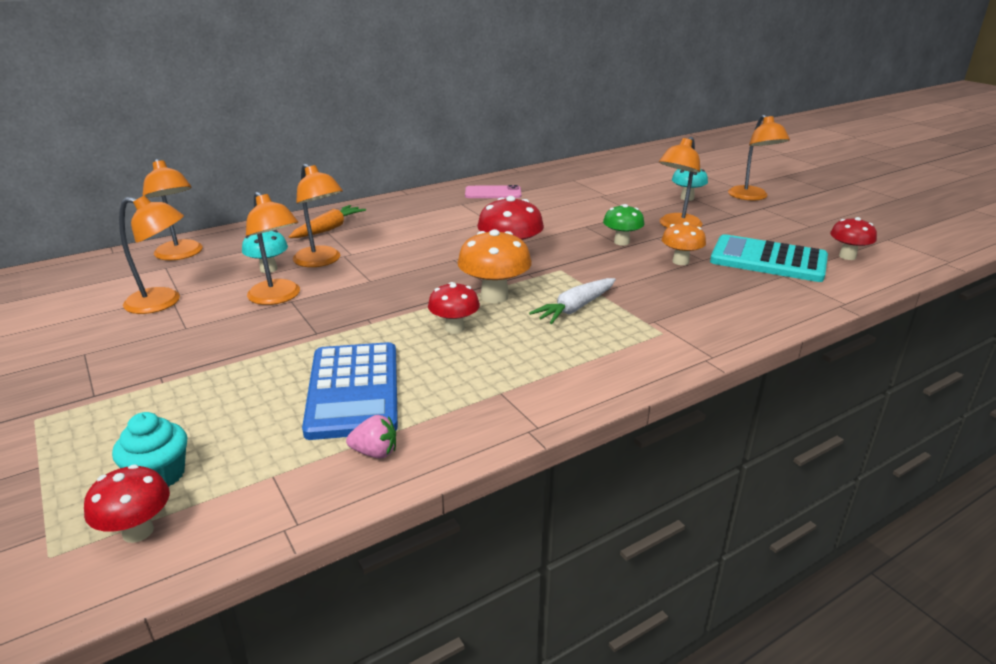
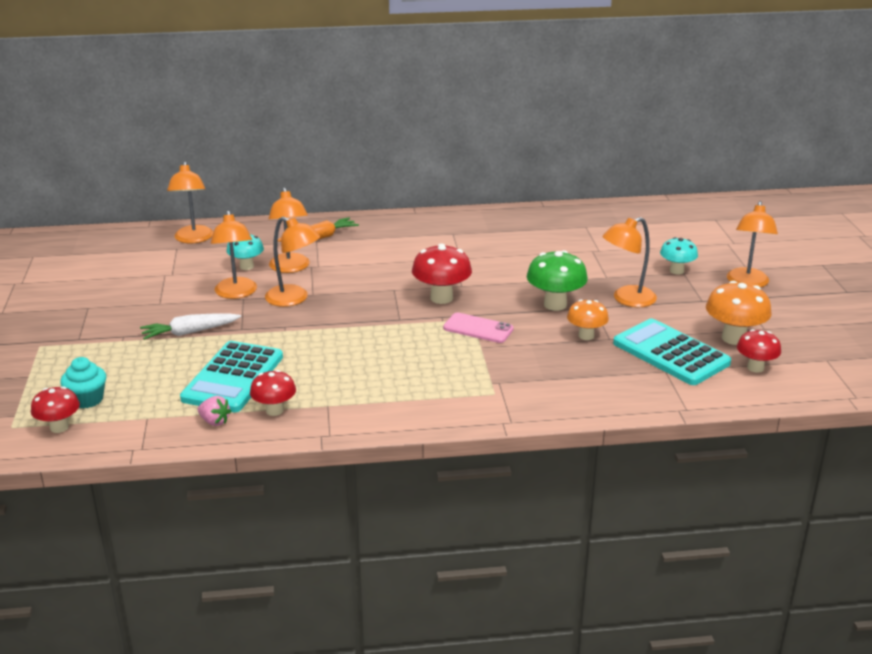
camera: 25 degrees right, 0 degrees up
(163, 302) = (157, 279): orange lamp -> orange lamp (294, 299)
(353, 390) = (233, 378): blue calculator -> turquoise calculator
(454, 328) = (339, 350): red mushroom -> red mushroom (274, 410)
(493, 193) = (492, 227): pink phone -> pink phone (478, 328)
(494, 296) = (394, 330): orange mushroom -> orange mushroom (733, 338)
(576, 308) = (448, 356): white carrot -> white carrot (190, 332)
(621, 242) = (555, 305): green mushroom -> green mushroom, size x1.53

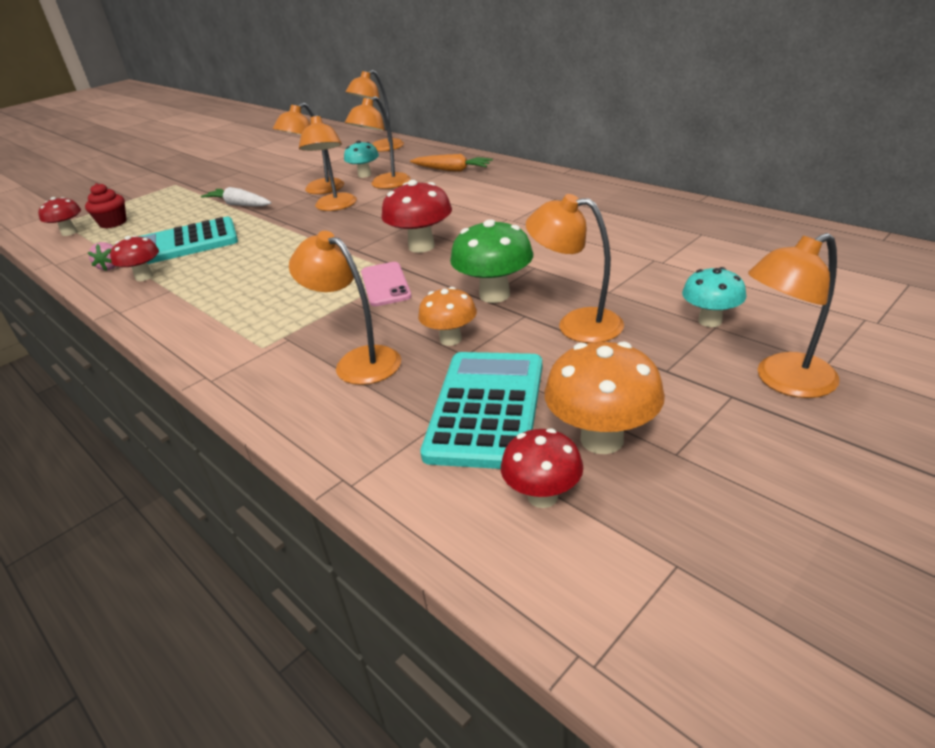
camera: 55 degrees right, 5 degrees up
(87, 399) = (113, 223): turquoise cupcake -> red cupcake
(566, 369) = (358, 361): none -> orange lamp

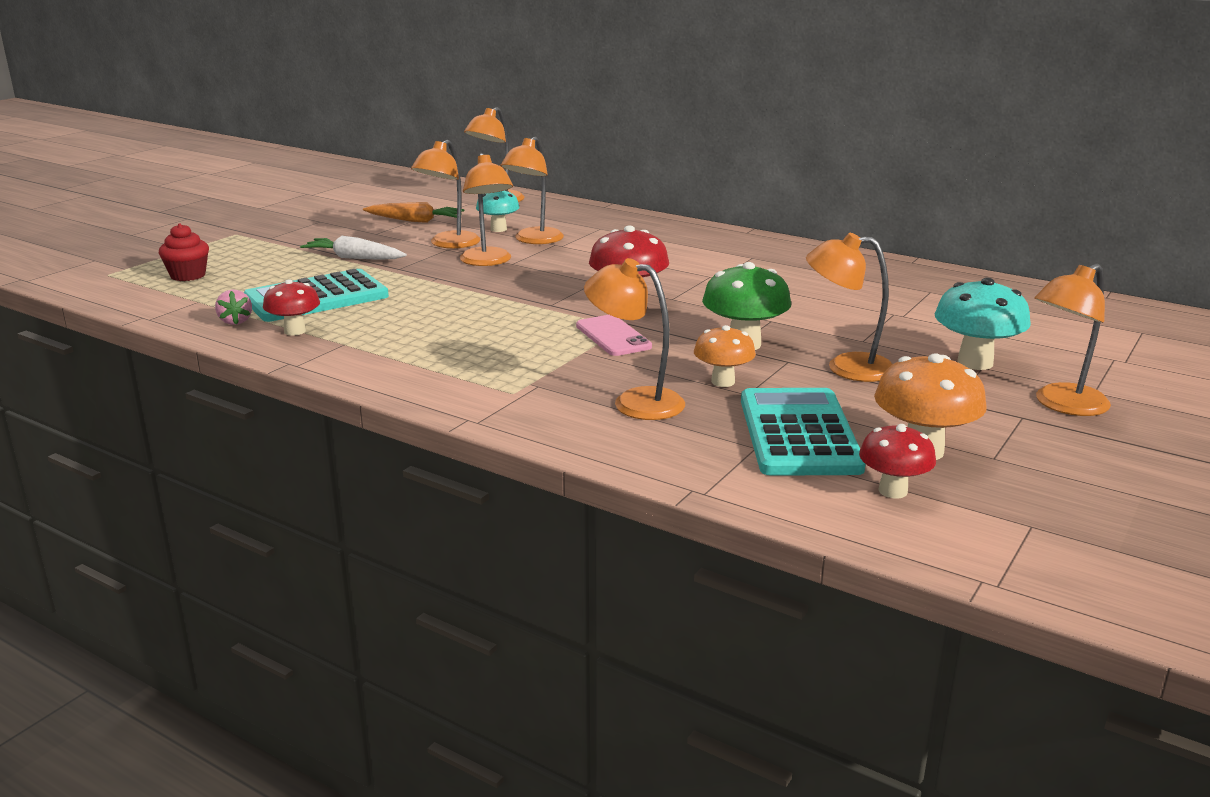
camera: 15 degrees left, 10 degrees down
(69, 233) = (132, 285): red mushroom -> none
(452, 170) = (608, 226): orange carrot -> orange carrot (415, 221)
(710, 321) = (975, 362): turquoise mushroom -> turquoise mushroom, size x1.53

